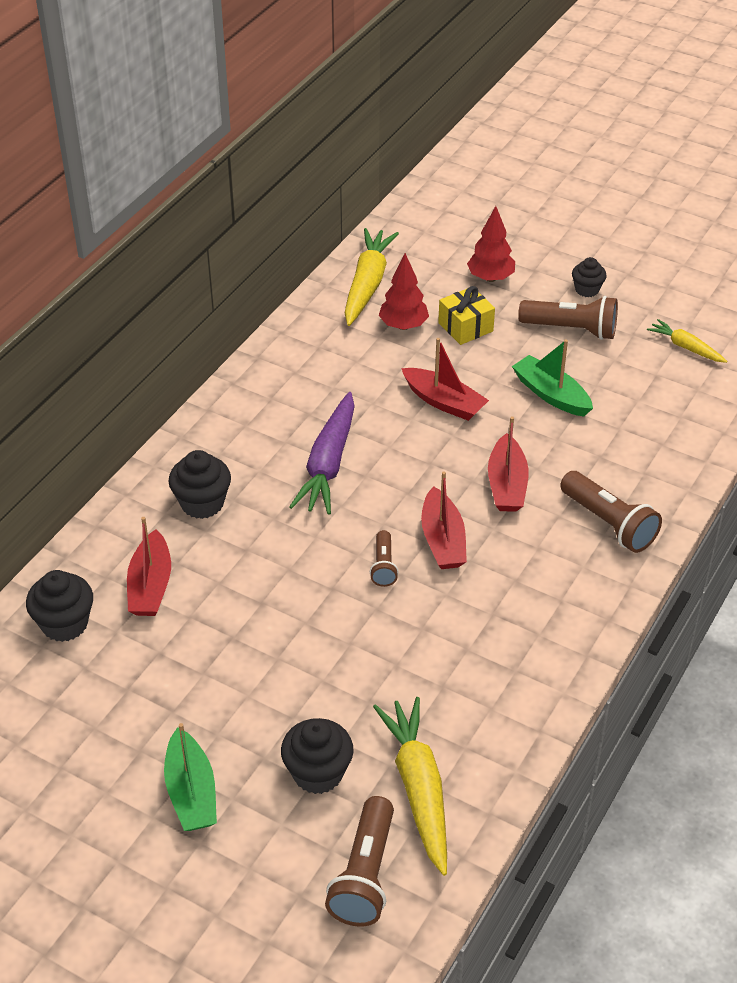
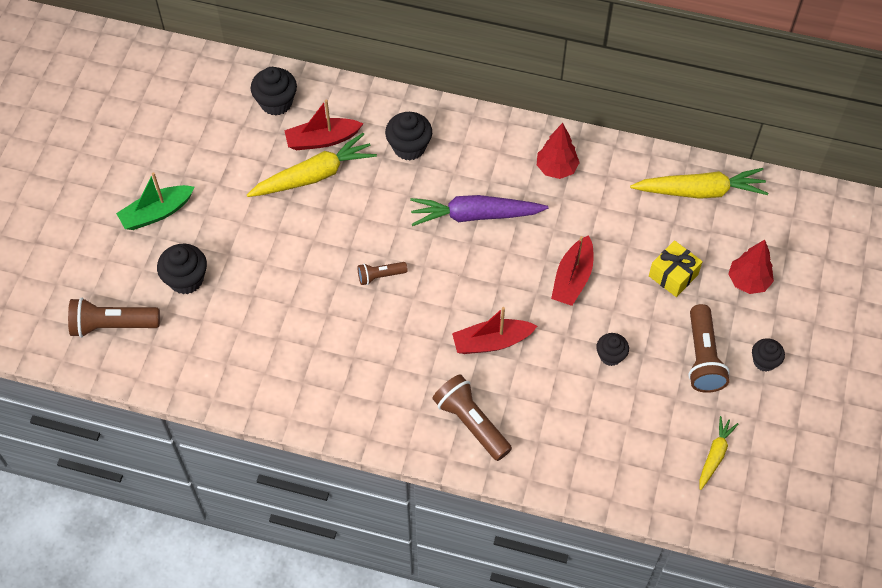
camera: 75 degrees right, 15 degrees up
(403, 326) = (656, 229): red tree -> red tree (556, 168)
(418, 788) = (185, 341): yellow carrot -> yellow carrot (314, 175)
(443, 540) = (418, 309): red boat -> none
(551, 394) = (610, 356): green boat -> black cupcake
(609, 523) = (471, 423): brown flashlight -> brown flashlight turned 105 degrees clockwise

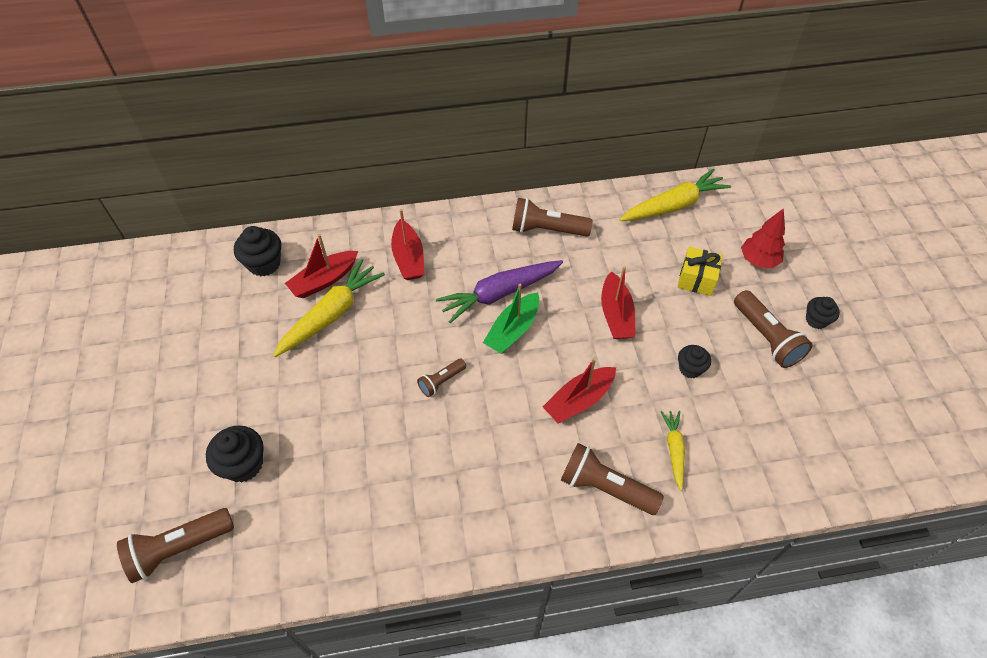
camera: 25 degrees left, 5 degrees down
(157, 213) = (184, 409): green boat -> green boat (513, 330)
(409, 147) = (408, 258): black cupcake -> red boat
(556, 168) = (547, 230): red tree -> brown flashlight
(715, 455) = (834, 419): yellow carrot -> yellow carrot (674, 450)

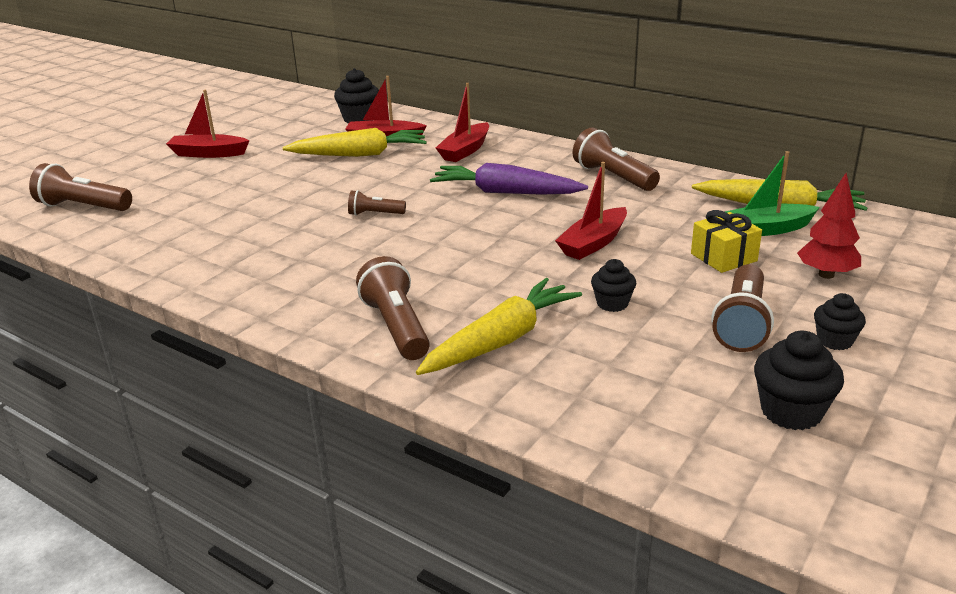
camera: 45 degrees right, 25 degrees down
(243, 464) = (181, 192): black cupcake -> black cupcake (791, 412)
(513, 330) = (481, 214): green boat -> green boat (765, 229)
(579, 400) = (466, 272): red boat -> red boat (208, 154)
(674, 450) = (501, 340): yellow carrot -> yellow carrot, size x1.81

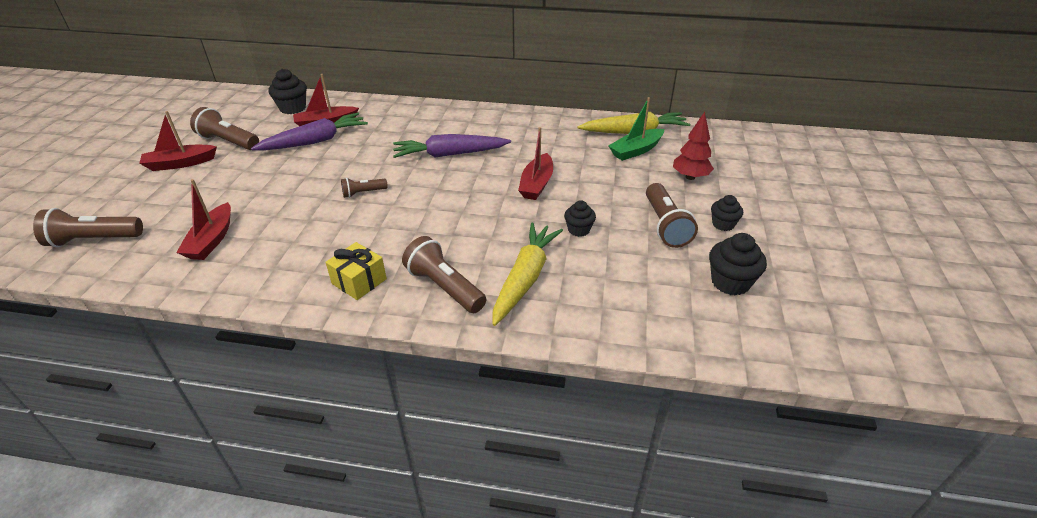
camera: 25 degrees left, 10 degrees up
(360, 154) = (315, 141): yellow carrot -> purple carrot
(465, 150) = (396, 123): red boat -> red boat (212, 240)
(613, 177) = (516, 127): brown flashlight -> brown flashlight (228, 142)
(723, 257) = (624, 177): yellow gift -> yellow gift (359, 281)

